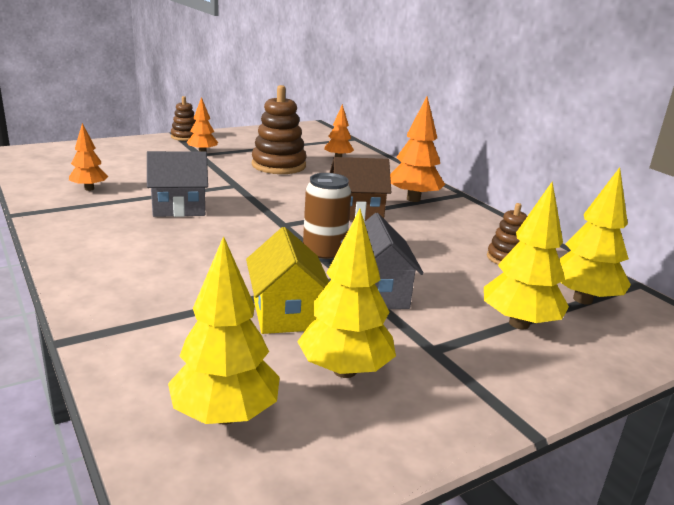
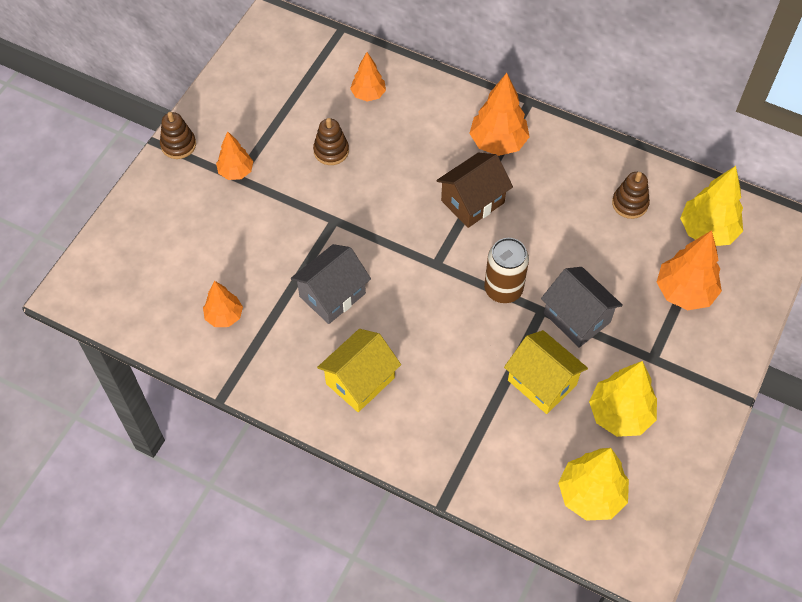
camera: 30 degrees left, 35 degrees up
(126, 247) = (360, 380): none -> yellow house
(278, 165) = (331, 151): brown stacking toy -> brown stacking toy, size x0.56
(519, 323) = (684, 292): yellow tree -> orange tree

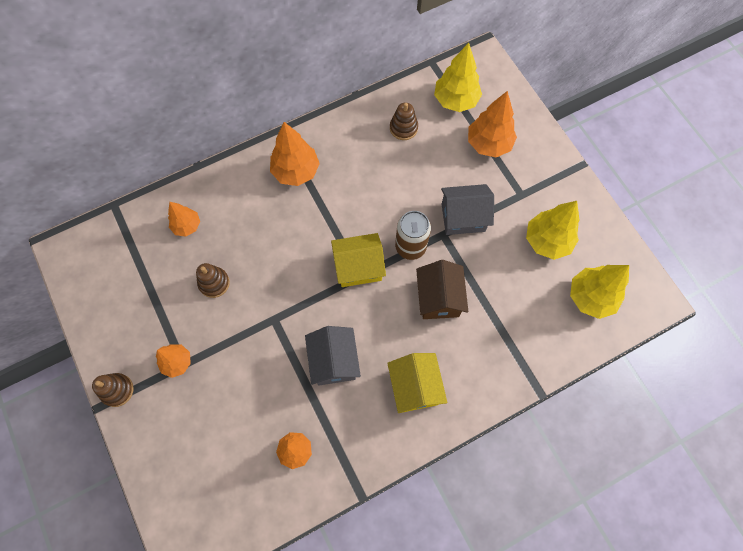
camera: 55 degrees left, 10 degrees up
(472, 202) = (329, 219): brown house -> brown house (439, 298)
(542, 382) = (494, 271): yellow house -> yellow house (358, 267)

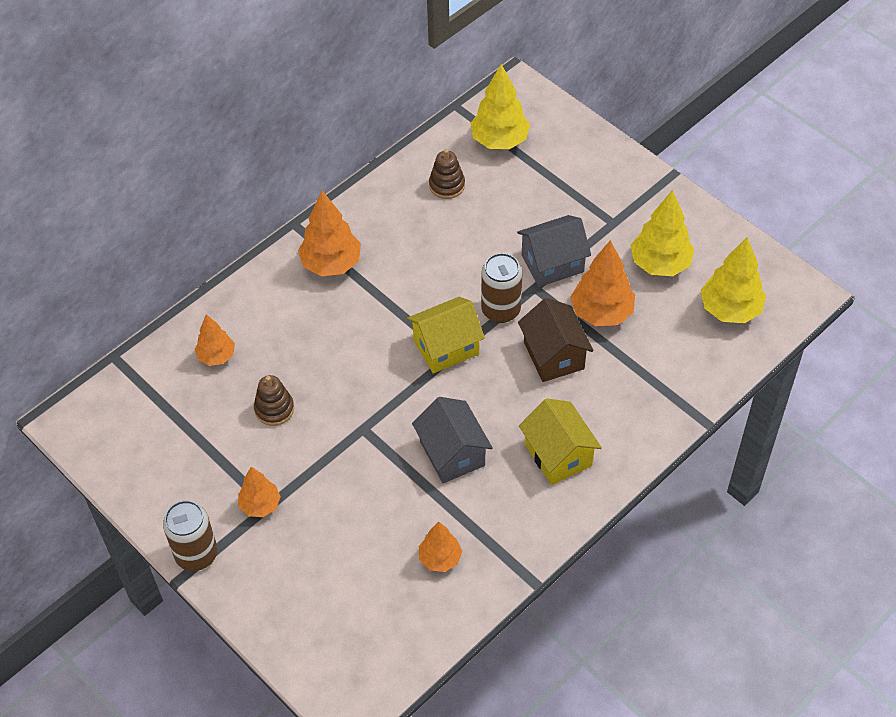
camera: 15 degrees left, 15 degrees down
(117, 390) = (196, 554): brown stacking toy -> brown can
(488, 144) = (555, 178): orange tree -> orange tree (601, 313)

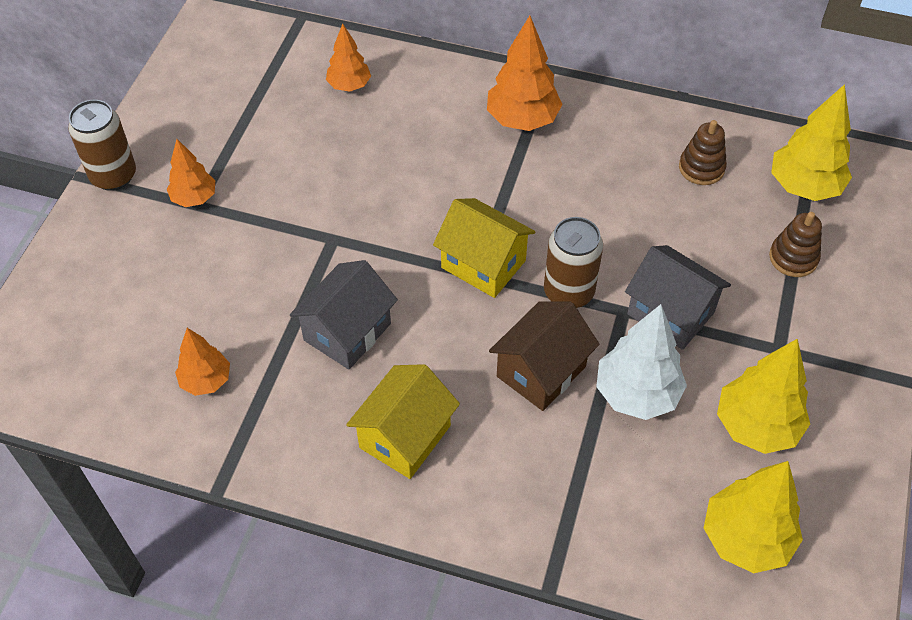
camera: 60 degrees right, 0 degrees up
(274, 409) = (314, 157): brown stacking toy -> brown stacking toy (793, 258)
(601, 313) = (636, 394): orange tree -> white tree

